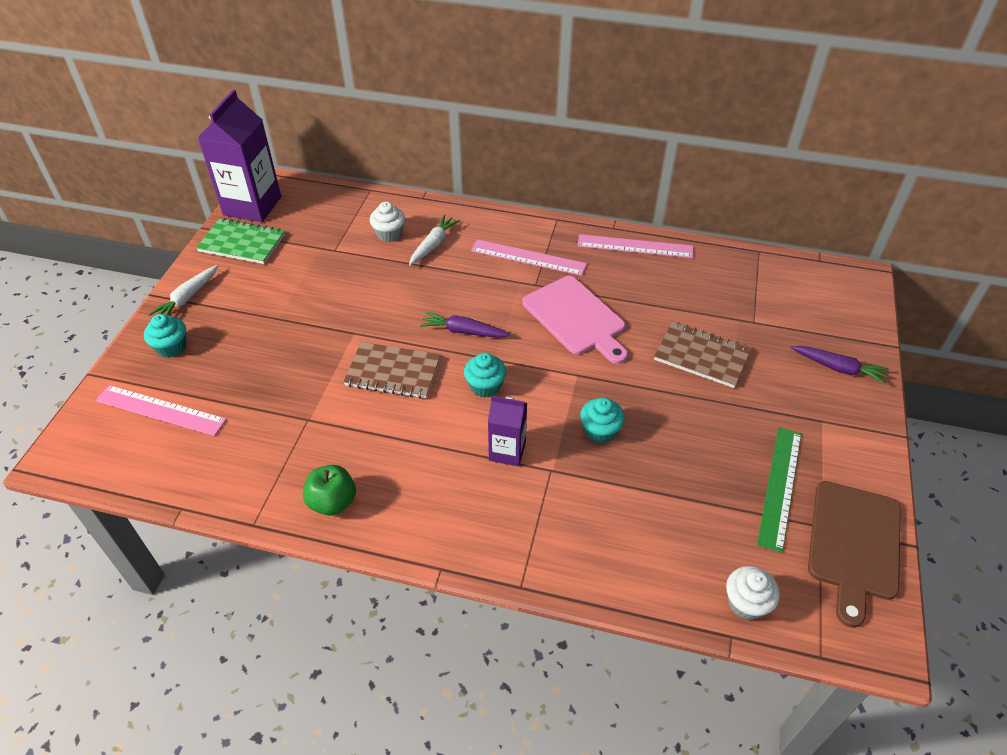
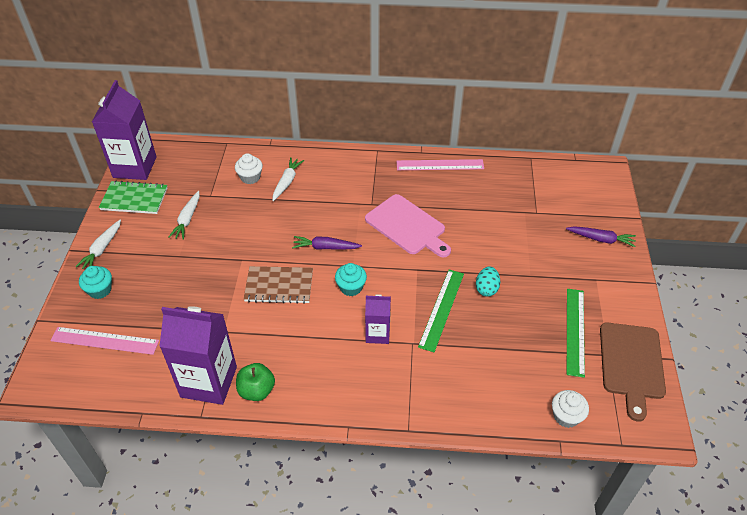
camera: 10 degrees left, 0 degrees up
(274, 481) = (209, 382): none -> purple carton
(299, 275) = (187, 219): none -> white carrot
(528, 257) = (362, 183): pink ruler -> none
(600, 431) = (442, 309): turquoise cupcake -> green ruler
(666, 412) = (486, 289): none -> turquoise egg
(701, 356) = (504, 243): brown notebook -> none

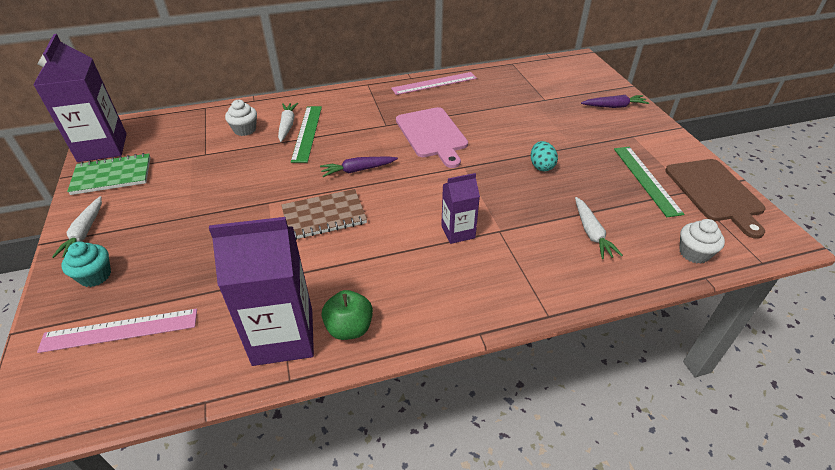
camera: 20 degrees left, 5 degrees down
(187, 219) = (186, 180): white carrot -> white carrot (591, 233)
(351, 287) = (405, 198): turquoise cupcake -> none
(407, 226) = (432, 134): pink cutting board -> pink cutting board turned 45 degrees clockwise
(442, 309) = (510, 193): green ruler -> green ruler (307, 133)

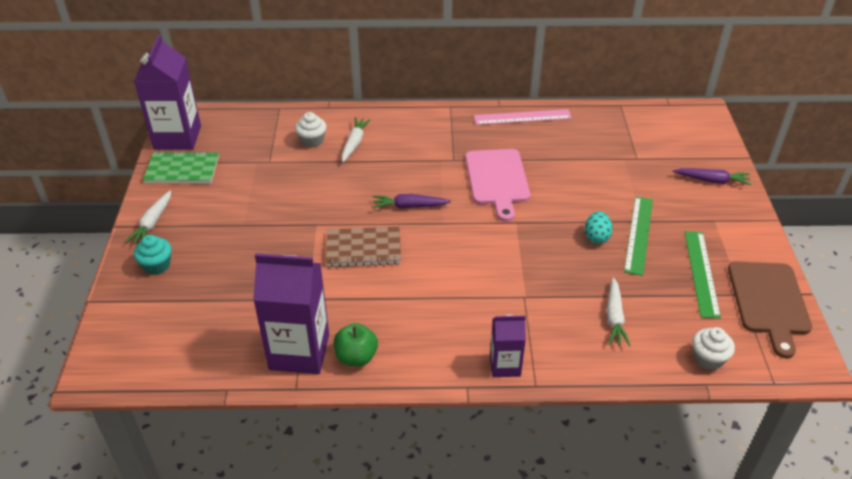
camera: 15 degrees right, 0 degrees up
(120, 330) = (171, 317): pink ruler -> none
(307, 133) = (372, 155): green ruler -> green ruler (639, 234)
(458, 232) = (483, 290): purple carton -> purple carton (505, 365)

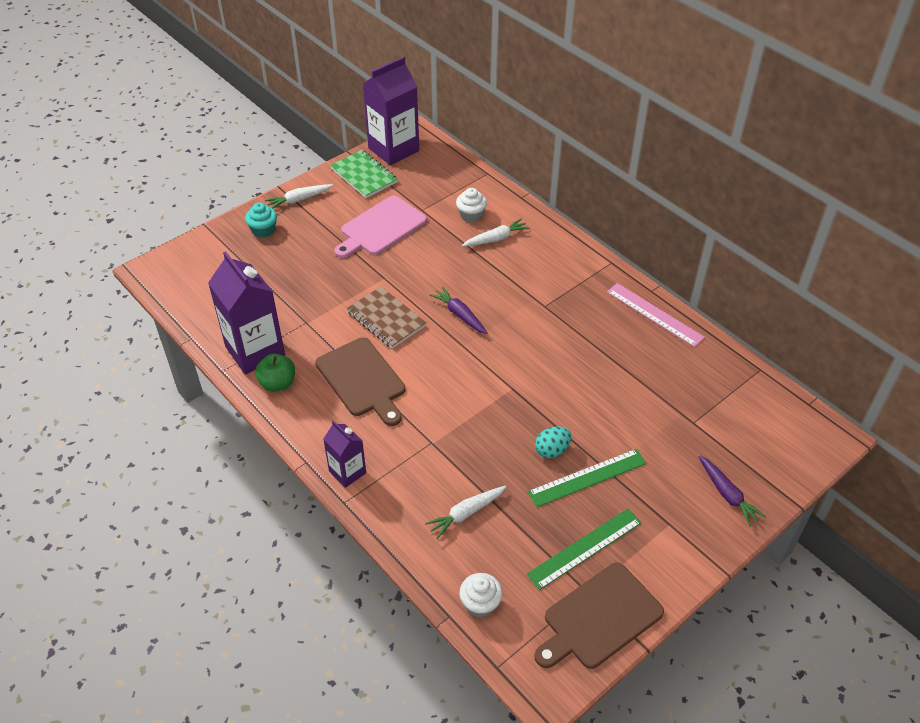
camera: 50 degrees right, 5 degrees up
(414, 300) = (362, 379): none -> brown cutting board
(497, 180) = (551, 347): pink cutting board -> pink cutting board (381, 228)

